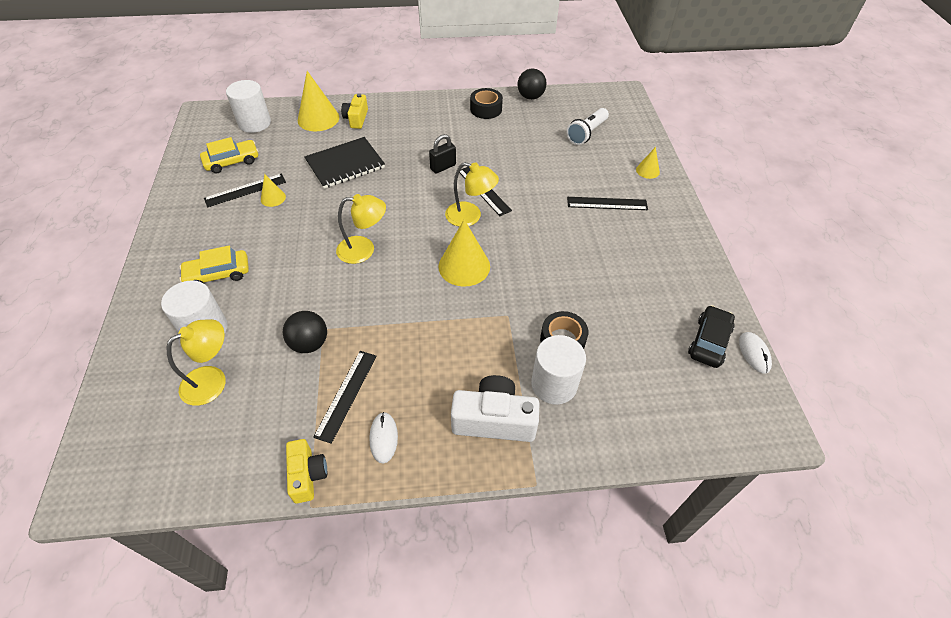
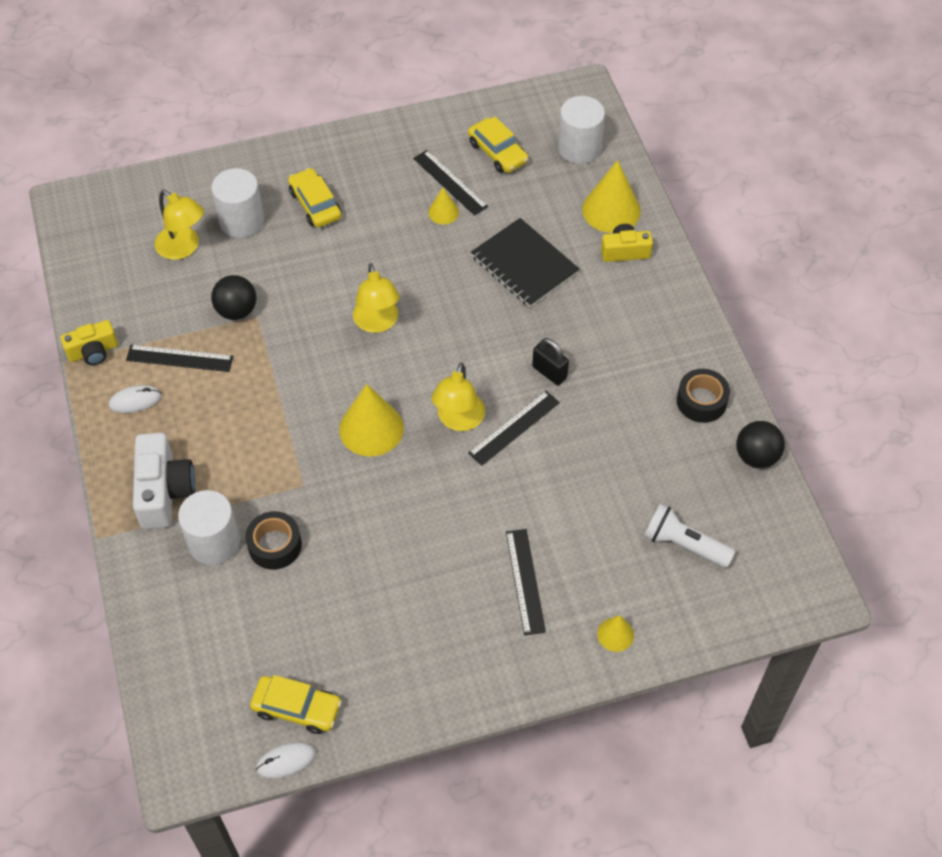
camera: 80 degrees right, 5 degrees up
(709, 341) = (297, 708): black car -> yellow car

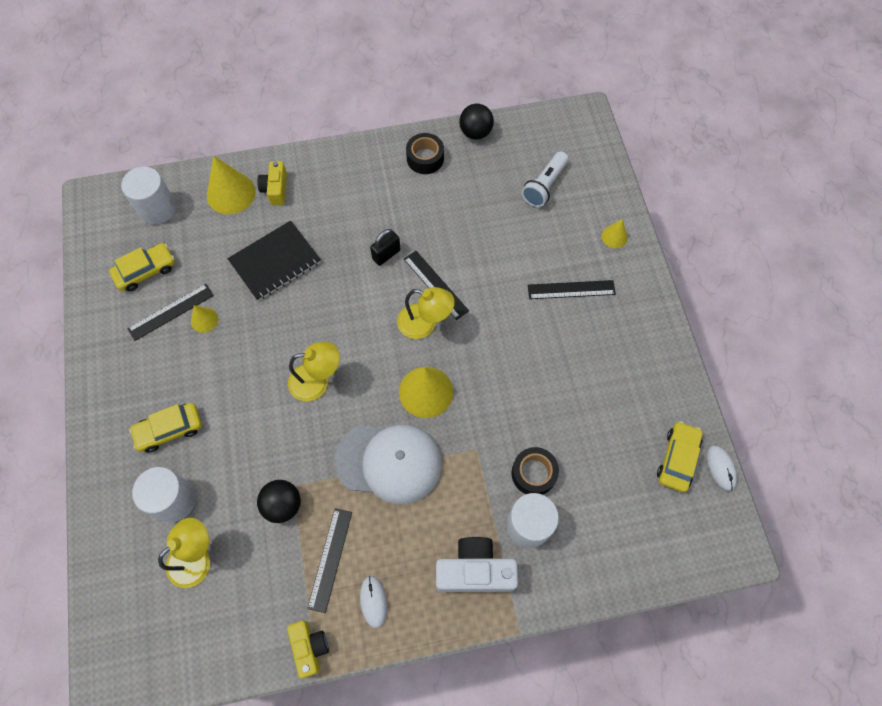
camera: 85 degrees left, 10 degrees up
(285, 400) = (389, 462): none -> white cap

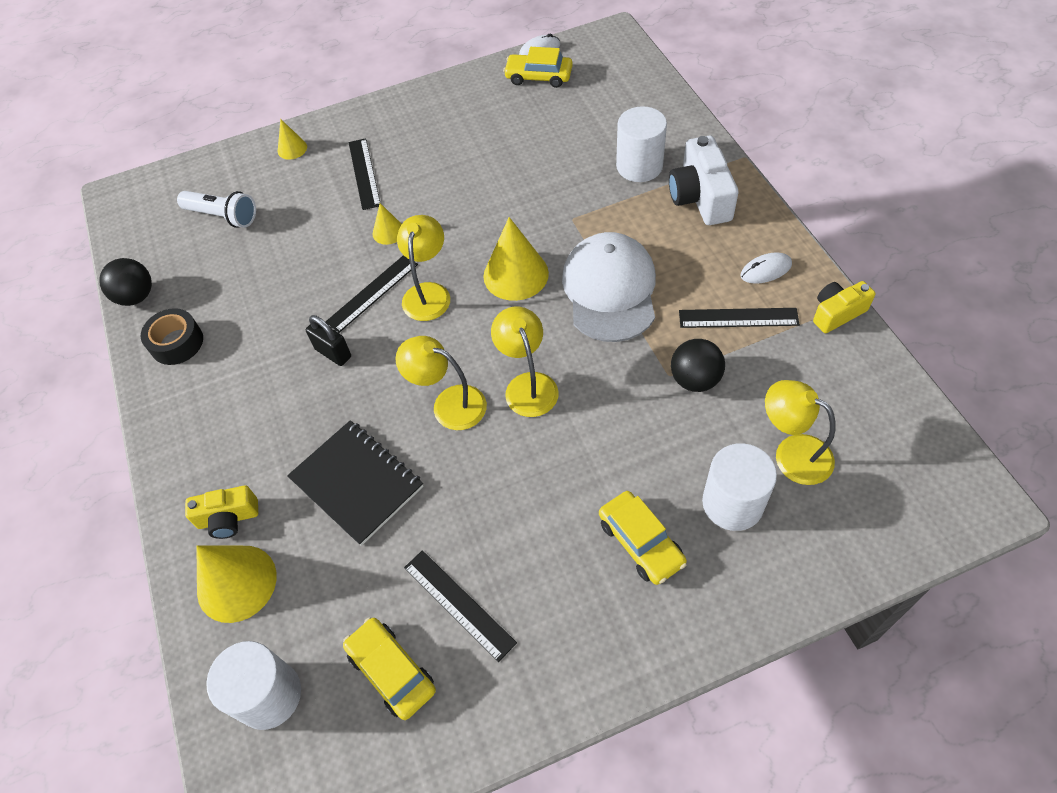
camera: 95 degrees left, 10 degrees down
(204, 320) = (464, 551): yellow cone -> yellow cone (388, 232)
(318, 325) = (449, 404): none -> yellow lamp
(533, 473) = (585, 171): black tape -> none

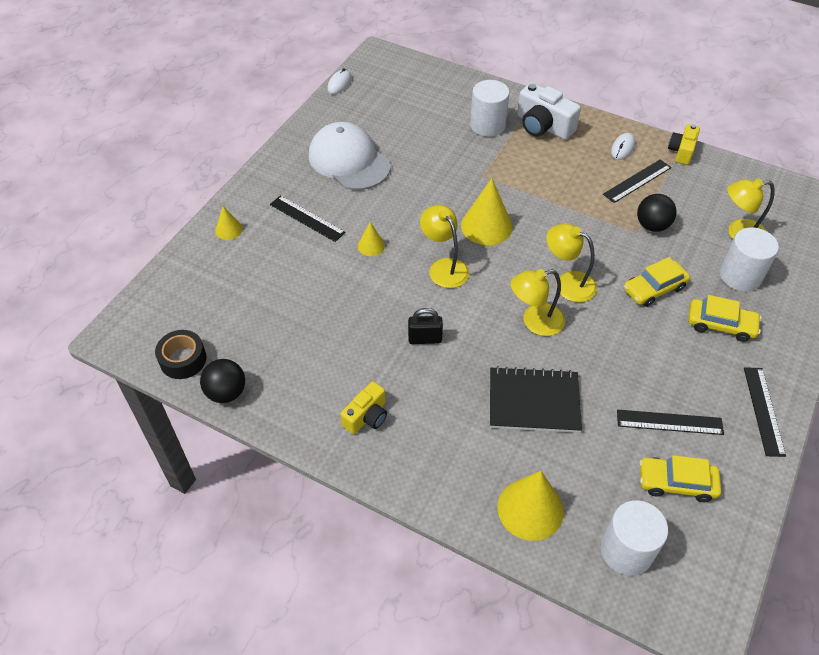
camera: 45 degrees left, 5 degrees down
(177, 343) = (301, 402): black tape -> black tape (183, 359)
(223, 216) = (229, 302): white flashlight -> none
(228, 518) = (478, 478): yellow camera -> yellow camera (367, 416)
(372, 293) = (406, 288): black ruler -> black ruler (763, 410)
(539, 76) = (359, 100): yellow car -> yellow car (654, 288)
(610, 290) = (552, 204): white cap -> white cap (349, 160)

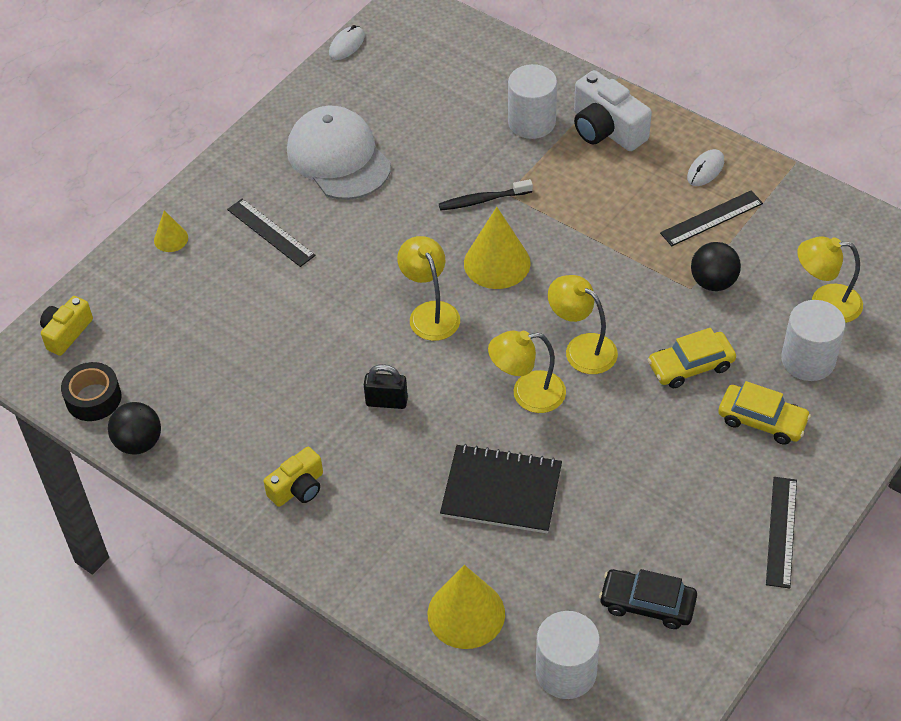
camera: 10 degrees right, 0 degrees up
(371, 246) = (344, 276): yellow cone -> none
(465, 182) = (482, 200): none -> black toothbrush
(669, 422) = (660, 533): black ruler -> none
(676, 483) = (647, 604): yellow car -> black car
(681, 151) = (784, 181): yellow camera -> yellow camera (66, 333)

